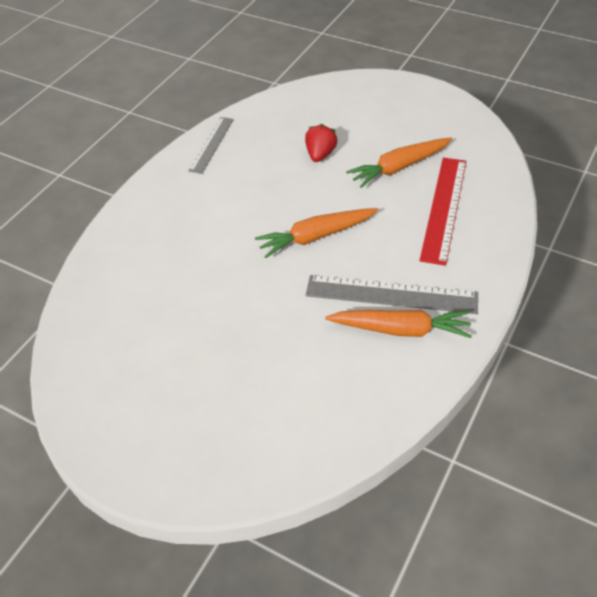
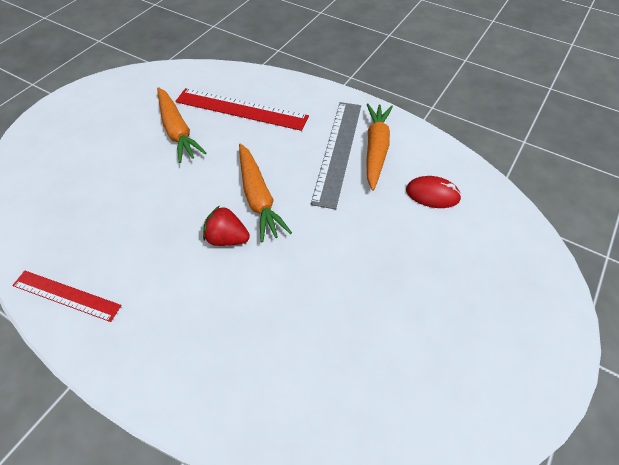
camera: 90 degrees left, 5 degrees up
(211, 144) = (66, 295): grey ruler -> red ruler
(320, 154) = (133, 187): red strawberry -> red strawberry (227, 238)
(334, 382) = (432, 194): none -> red mouse

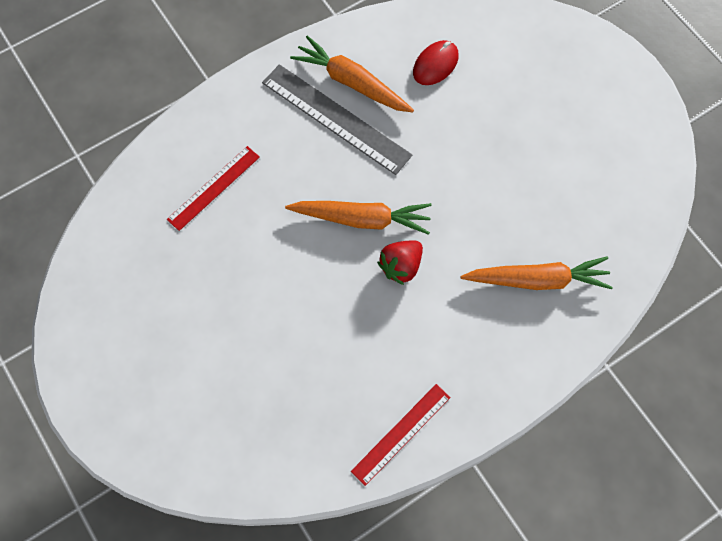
camera: 65 degrees left, 15 degrees up
(177, 130) = (213, 269): orange carrot -> orange carrot (536, 280)
(241, 109) = (213, 187): red ruler -> red ruler, size x0.63

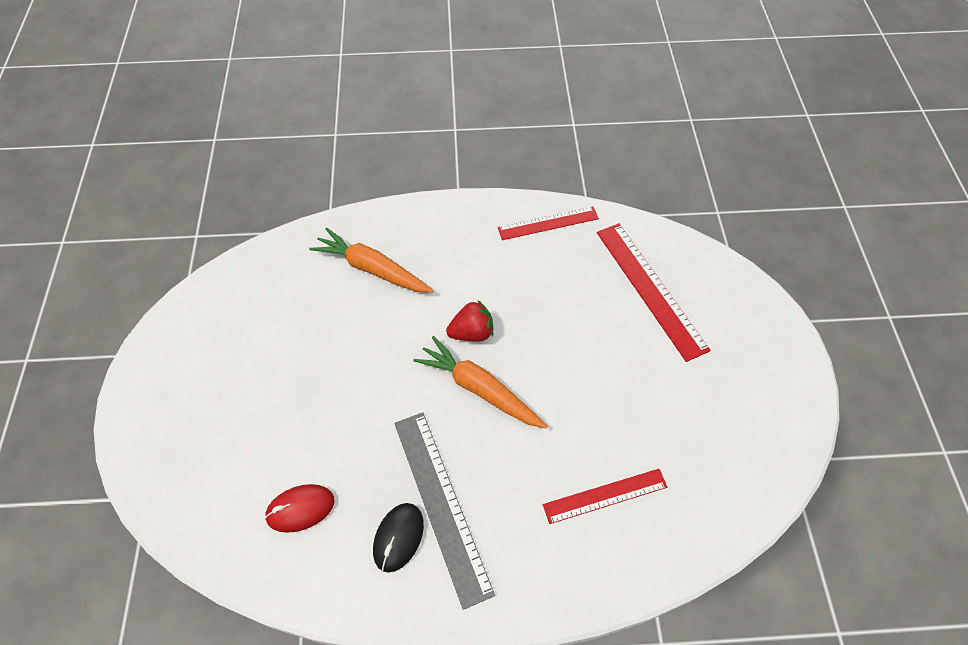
camera: 150 degrees left, 10 degrees down
(255, 408) = (650, 289): none -> red ruler
(352, 83) = (398, 537): orange carrot -> black mouse

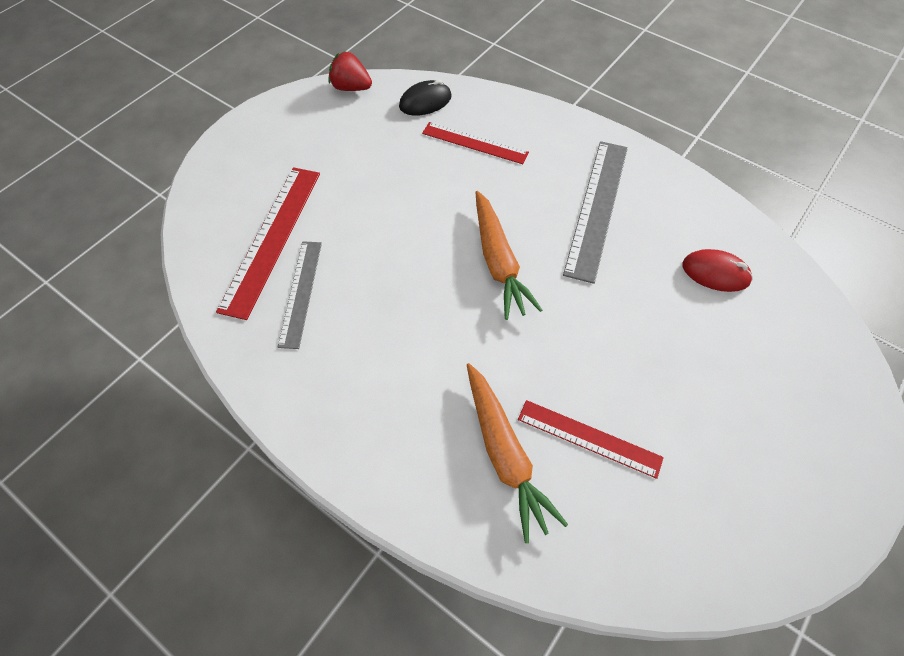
camera: 140 degrees left, 0 degrees up
(398, 537) = (645, 209): black mouse -> black mouse (425, 102)
(472, 332) = (461, 311): red strawberry -> red strawberry (351, 88)
(548, 223) = (276, 366): red ruler -> red ruler (589, 438)
(586, 269) = (300, 292): none -> grey ruler

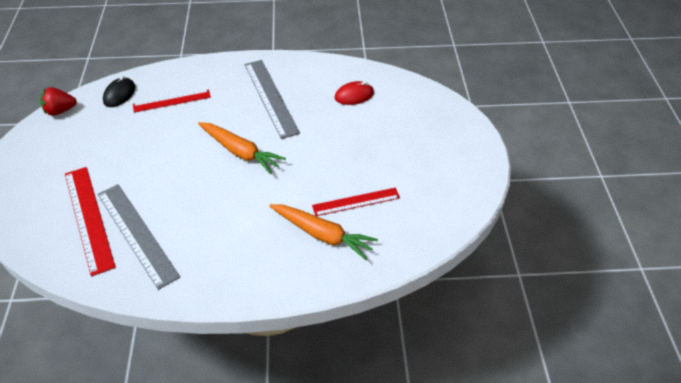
camera: 40 degrees left, 10 degrees down
(300, 292) = (136, 234): grey ruler -> grey ruler, size x1.58

